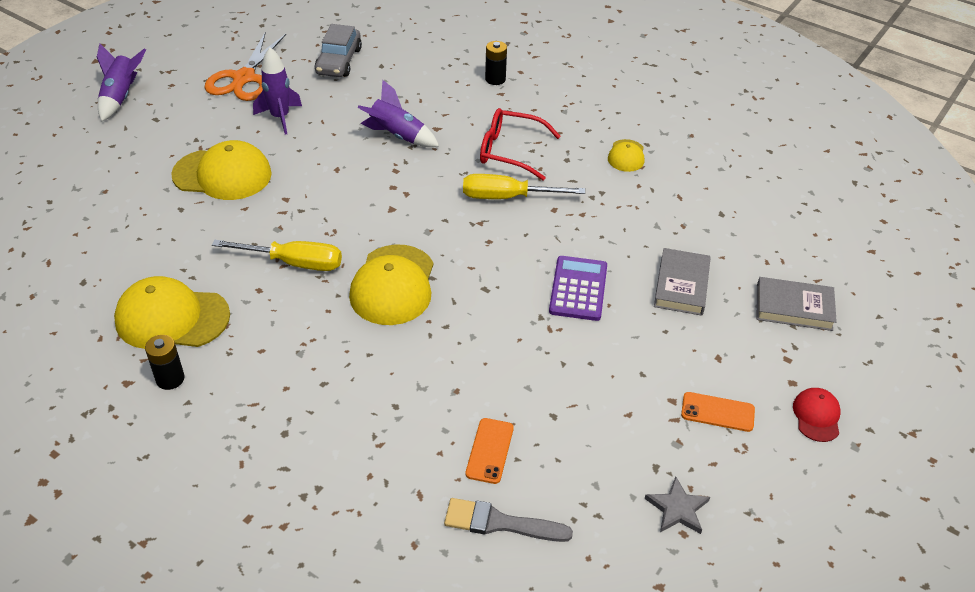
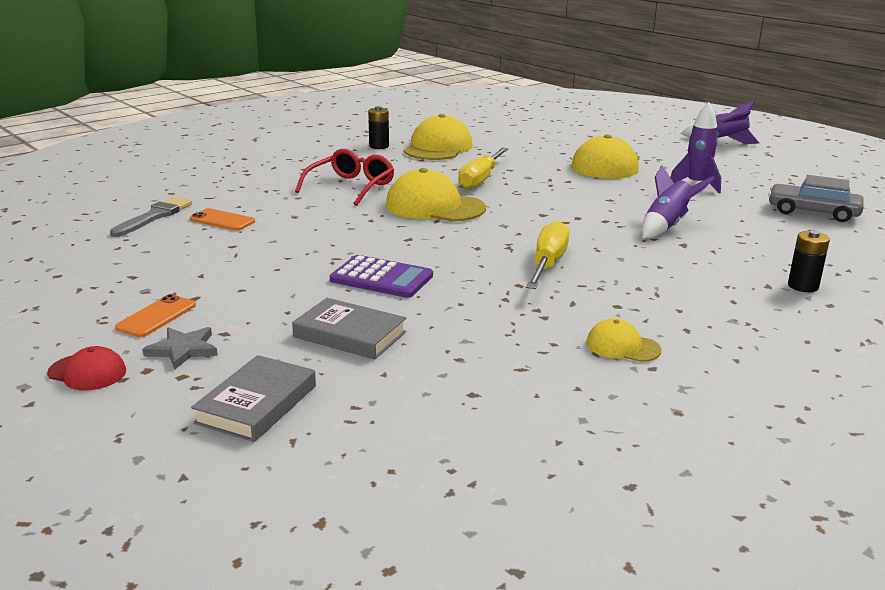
camera: 105 degrees right, 20 degrees down
(244, 78) = (763, 176): orange scissors -> none
(510, 151) = (636, 275): red glasses -> red glasses (351, 187)
(677, 508) = (82, 277): grey star -> grey star (183, 350)

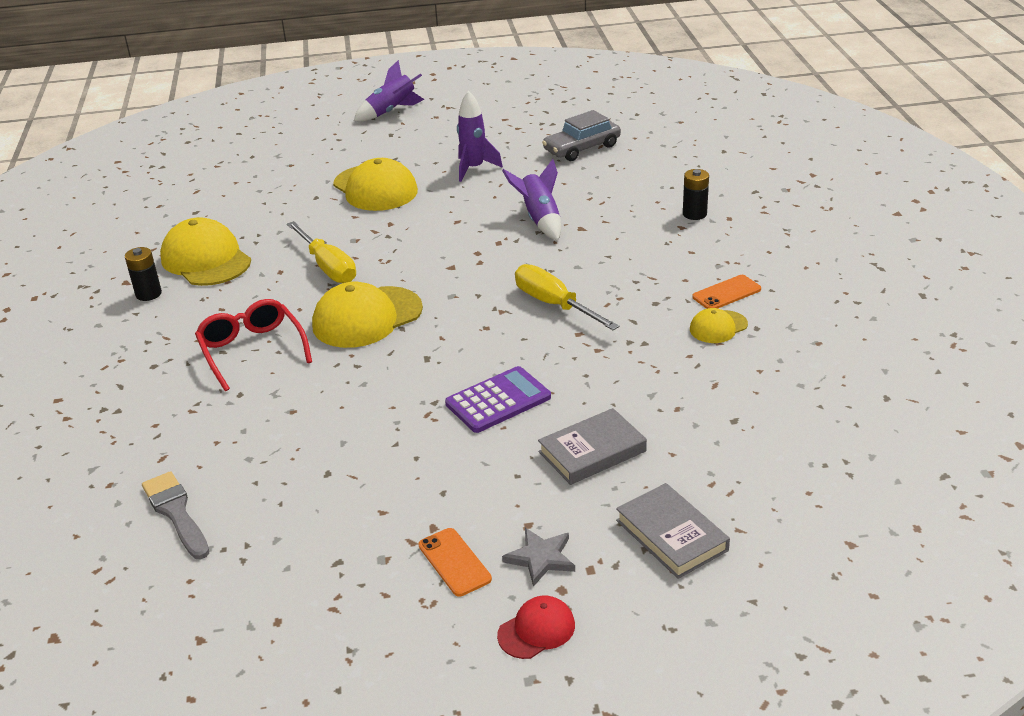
camera: 55 degrees left, 10 degrees up
(222, 220) = (247, 464): orange phone -> orange phone (726, 293)

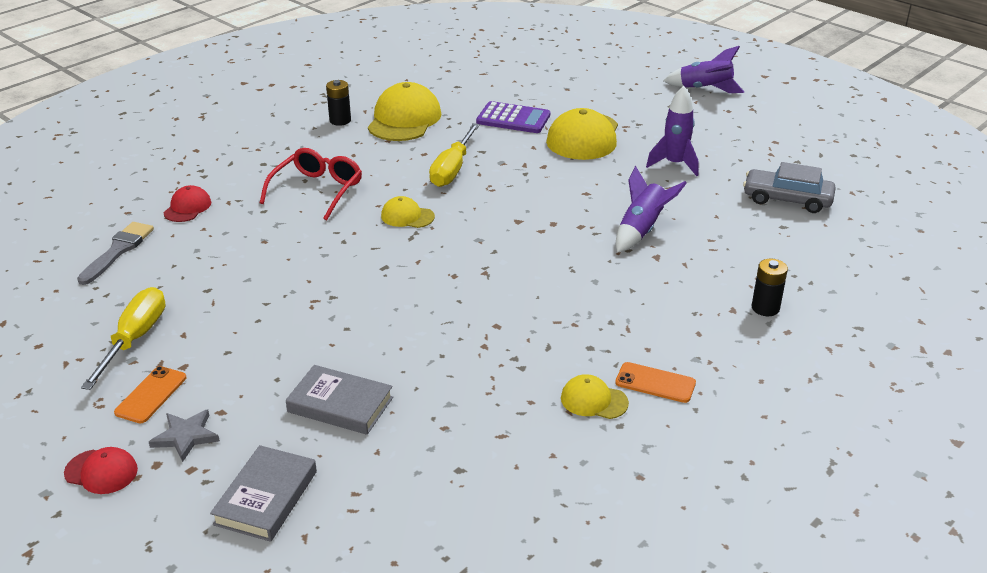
camera: 50 degrees right, 0 degrees up
(162, 440) = (187, 207): none -> red cap
(367, 317) = (407, 216): yellow cap -> yellow cap, size x0.52
(498, 400) = (363, 326): purple calculator -> purple calculator (513, 119)
(554, 304) = (524, 294): yellow screwdriver -> yellow screwdriver (135, 339)

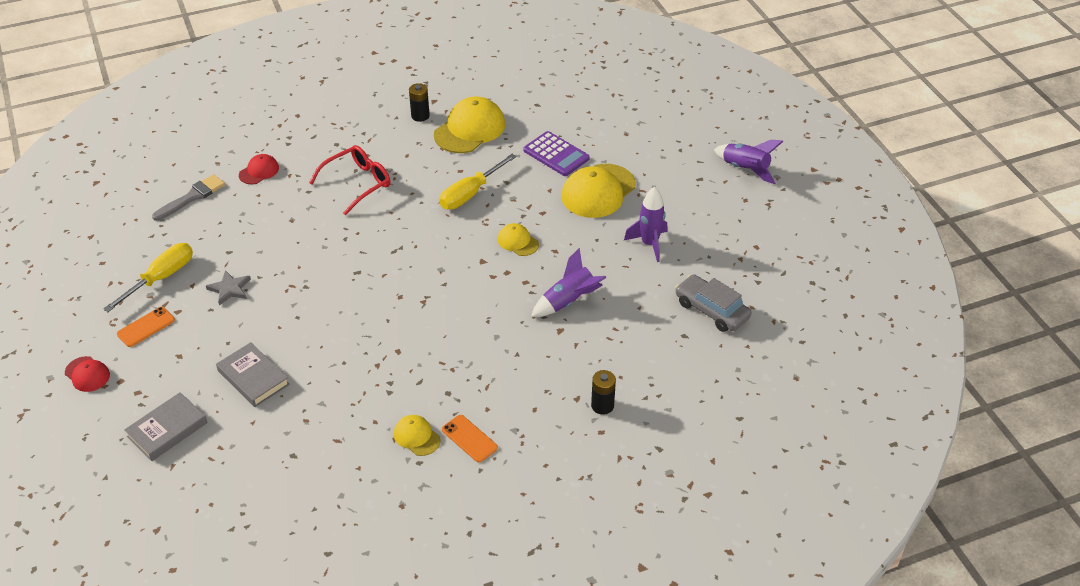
camera: 25 degrees right, 10 degrees up
(186, 436) = (148, 367): grey star -> grey star (230, 289)
(407, 216) = (405, 230): yellow cap -> yellow cap (518, 242)

